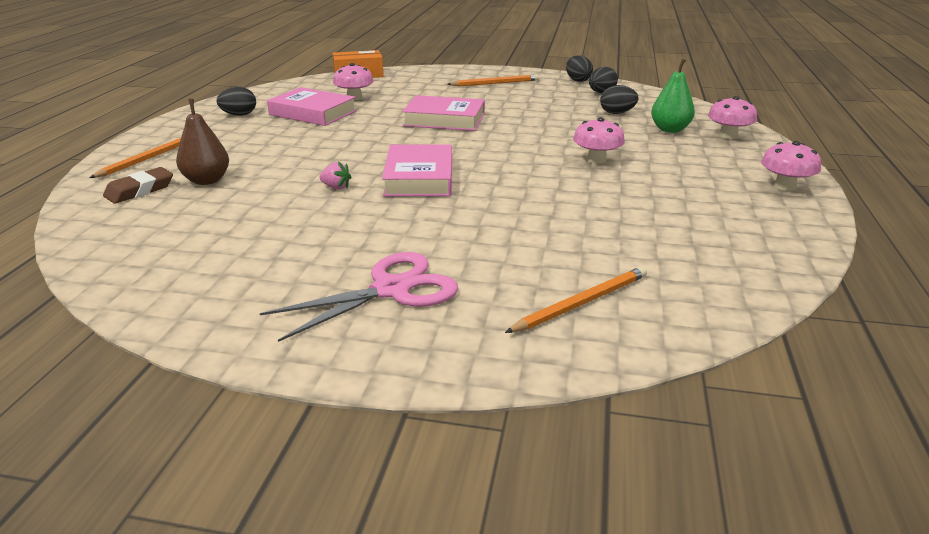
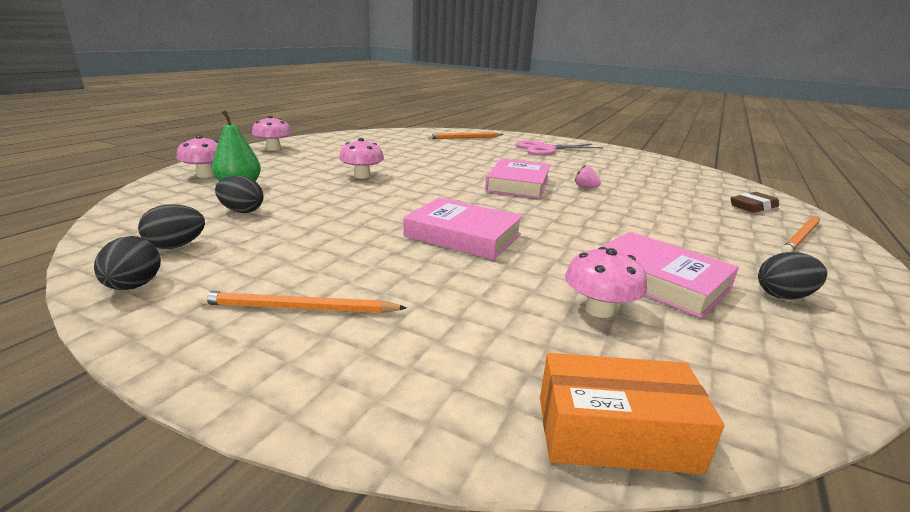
camera: 165 degrees left, 5 degrees down
(207, 180) = (703, 206): brown pear -> none

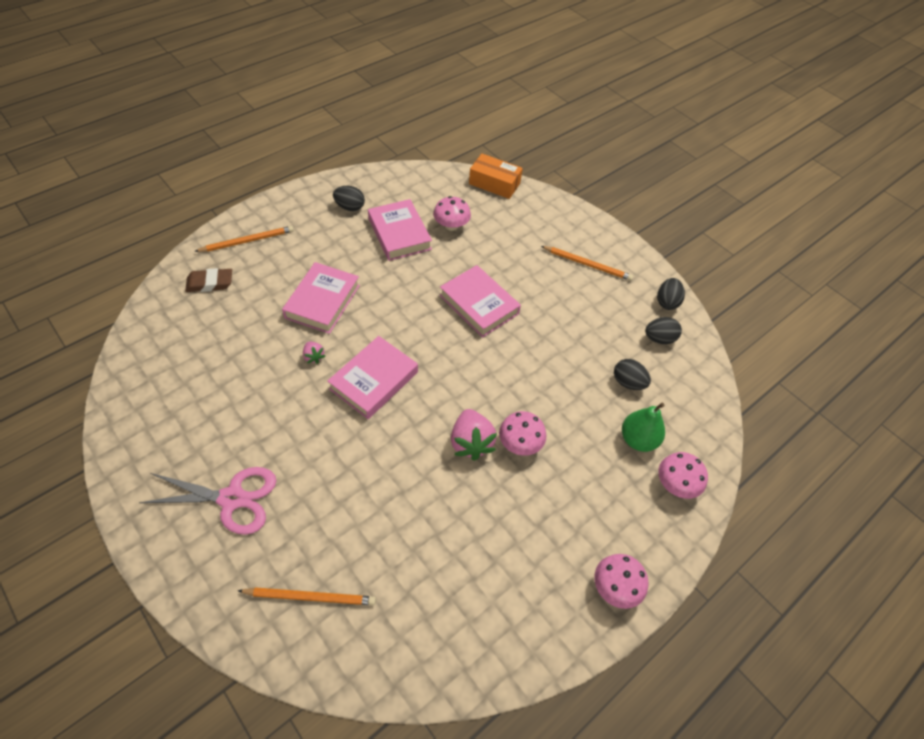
camera: 160 degrees left, 30 degrees up
(406, 172) = (471, 442): none -> pink strawberry
(636, 212) = (322, 301): none -> pink book

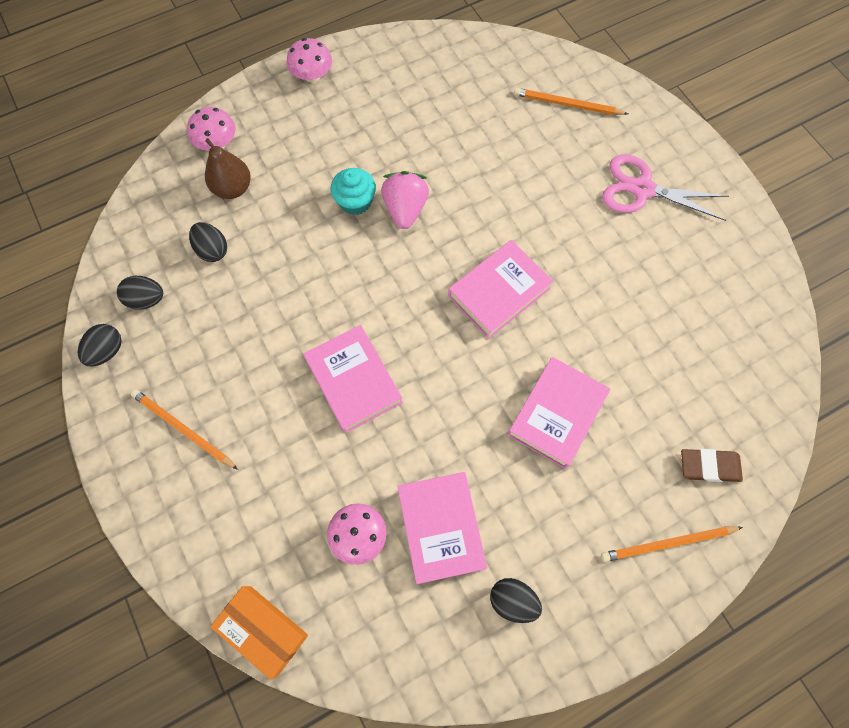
camera: 165 degrees left, 15 degrees up
(314, 357) = (567, 332): pink strawberry -> none
(520, 443) = (355, 201): pink mushroom -> turquoise cupcake
(638, 440) = (233, 188): green pear -> brown pear

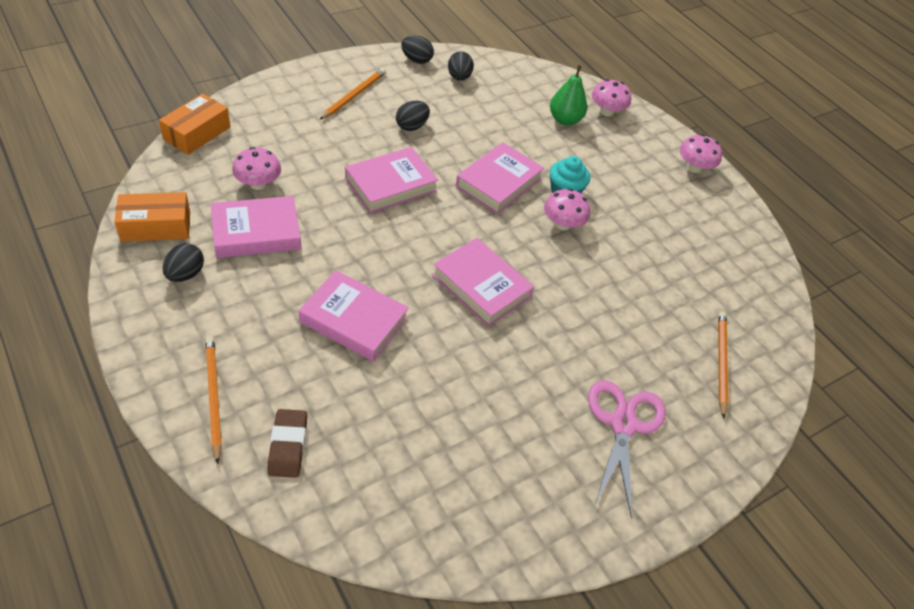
camera: 80 degrees right, 20 degrees down
(212, 250) = (505, 109): black egg -> black egg (411, 126)
(233, 188) = (565, 120): brown pear -> green pear
(345, 266) = (498, 183): none -> pink book
(405, 209) = (562, 224): pink strawberry -> pink mushroom
(440, 651) = (156, 226): none -> orange box

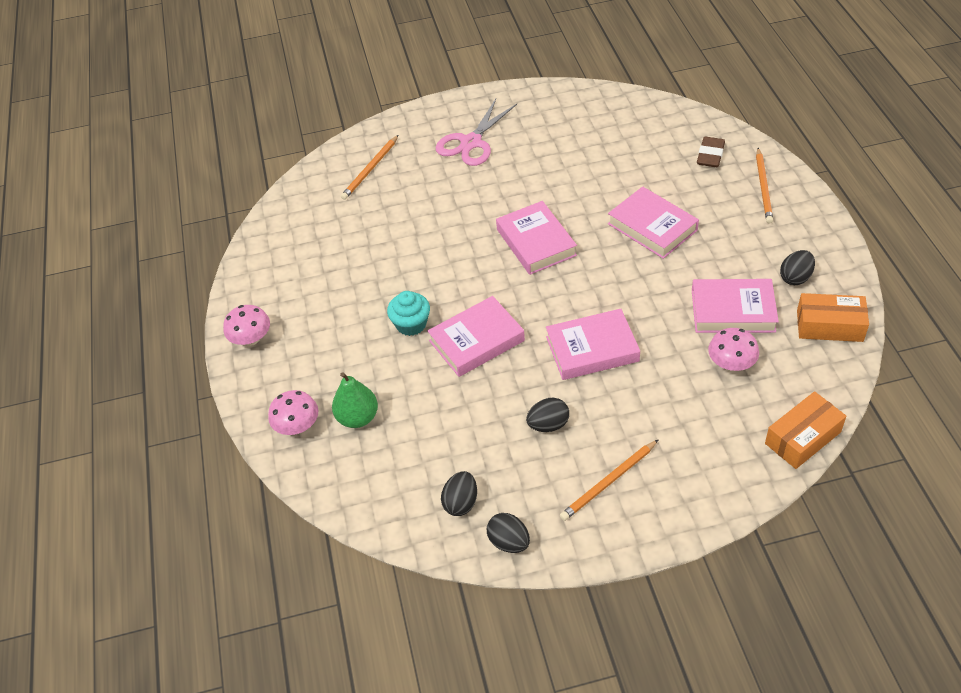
camera: 150 degrees left, 0 degrees up
(562, 224) = (433, 290): pink mushroom -> none

